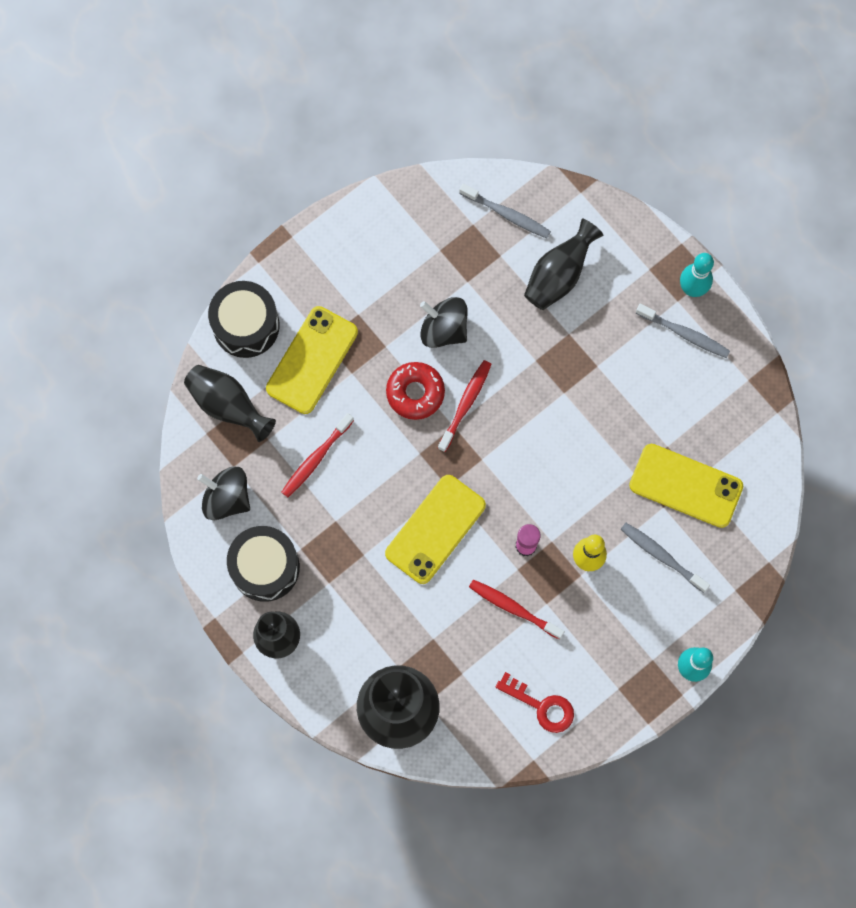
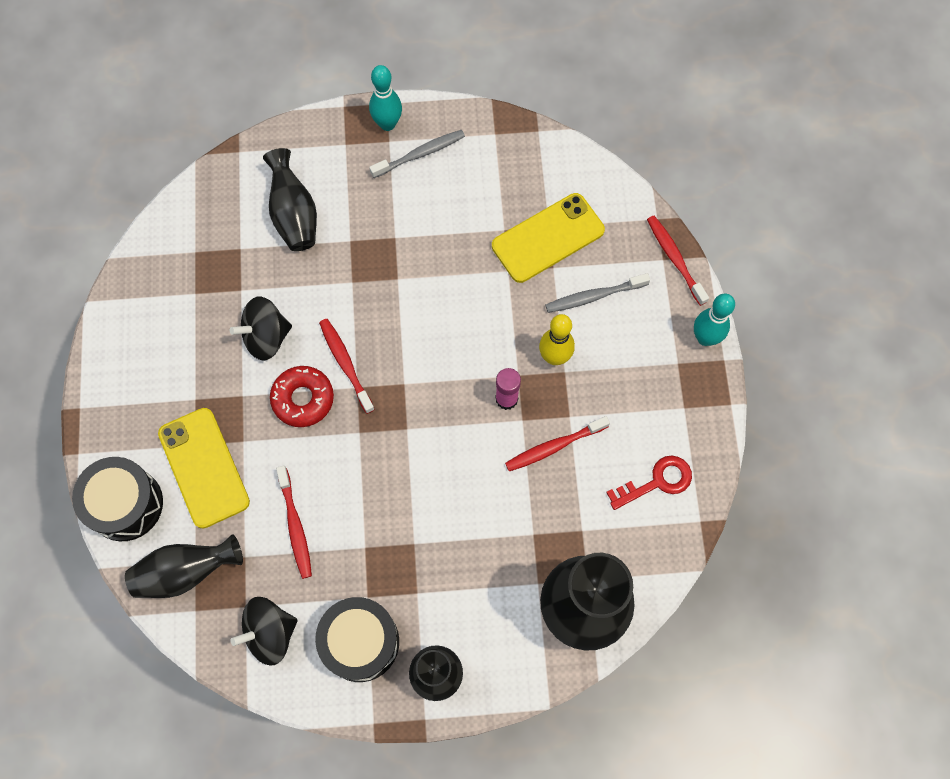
camera: 55 degrees left, 5 degrees down
(435, 529) = (436, 465): yellow phone -> none
(507, 214) = (209, 219): grey toothbrush -> none
(743, 599) = (675, 259): none -> red toothbrush

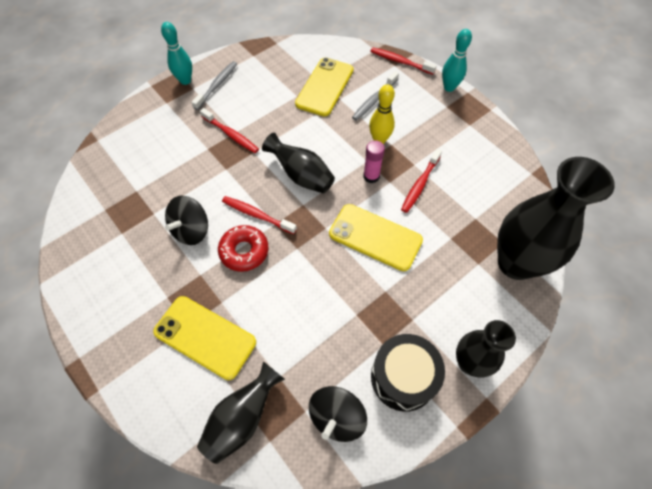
camera: 35 degrees left, 10 degrees down
(125, 504) = (161, 401): black drum -> none
(294, 214) = (160, 154): black vase -> black vase (301, 176)
(295, 526) = (299, 332): red toothbrush -> red toothbrush (231, 134)
(451, 476) = (375, 237): none -> yellow phone
(657, 482) = (491, 168): red key -> none

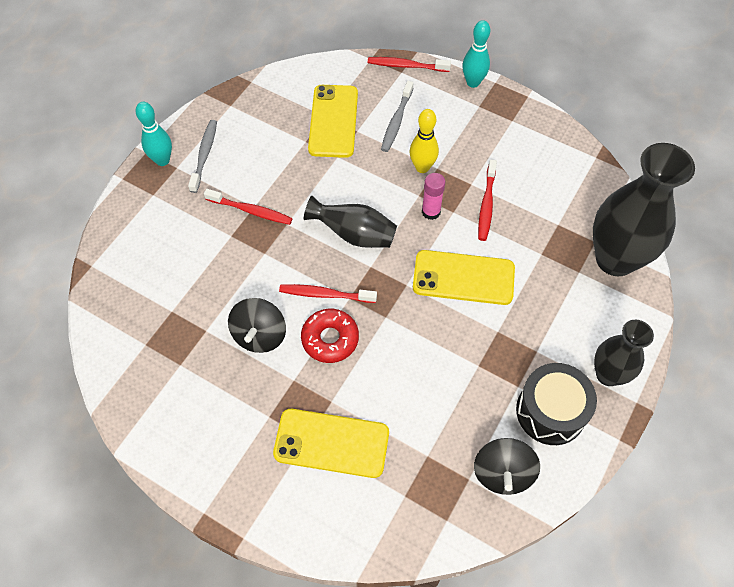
camera: 20 degrees left, 0 degrees up
(242, 418) = (409, 508): black vase -> none

